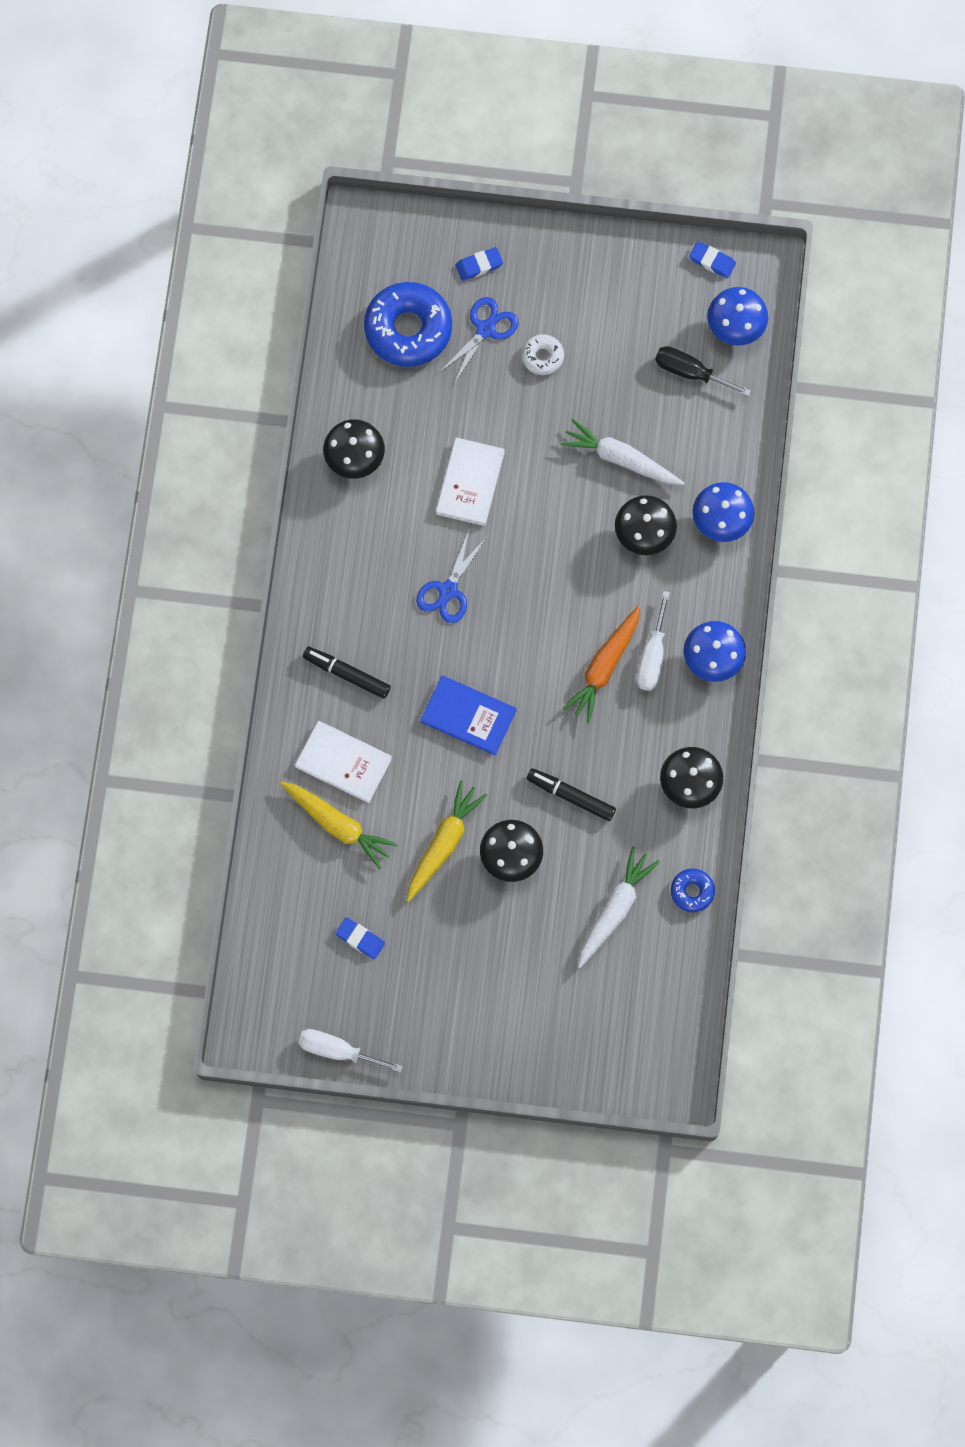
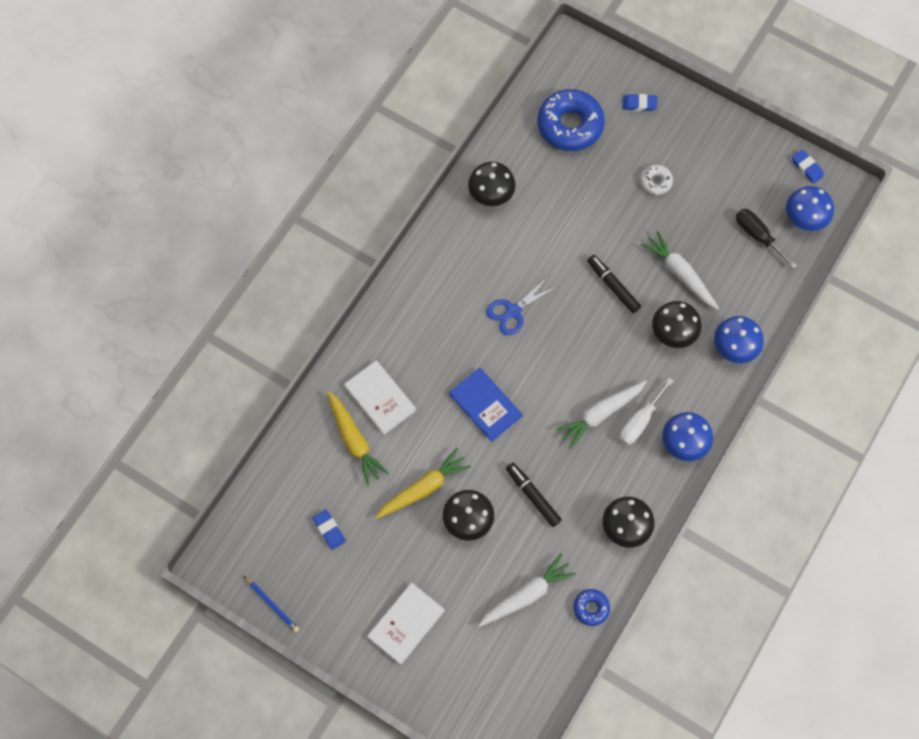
camera: 25 degrees right, 5 degrees down
(338, 1051) = (272, 605): white screwdriver -> blue pencil
(347, 674) = (413, 338): black marker -> black marker (613, 286)
(470, 483) = (564, 245): white book -> white book (406, 624)
(486, 329) = (624, 147): blue scissors -> none
(604, 667) = (600, 414): orange carrot -> white carrot

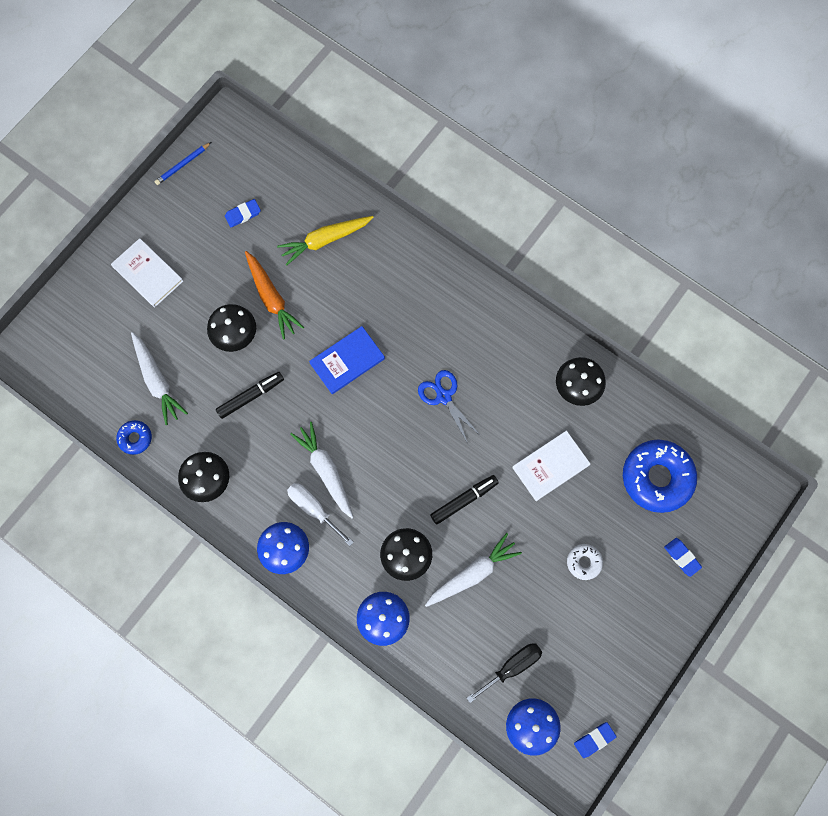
camera: 95 degrees right, 5 degrees up
(380, 398) = (364, 265): white book -> white book (550, 466)
(423, 488) = (271, 298): yellow carrot -> orange carrot
(639, 104) = (682, 557): blue eraser -> blue eraser turned 45 degrees counterclockwise

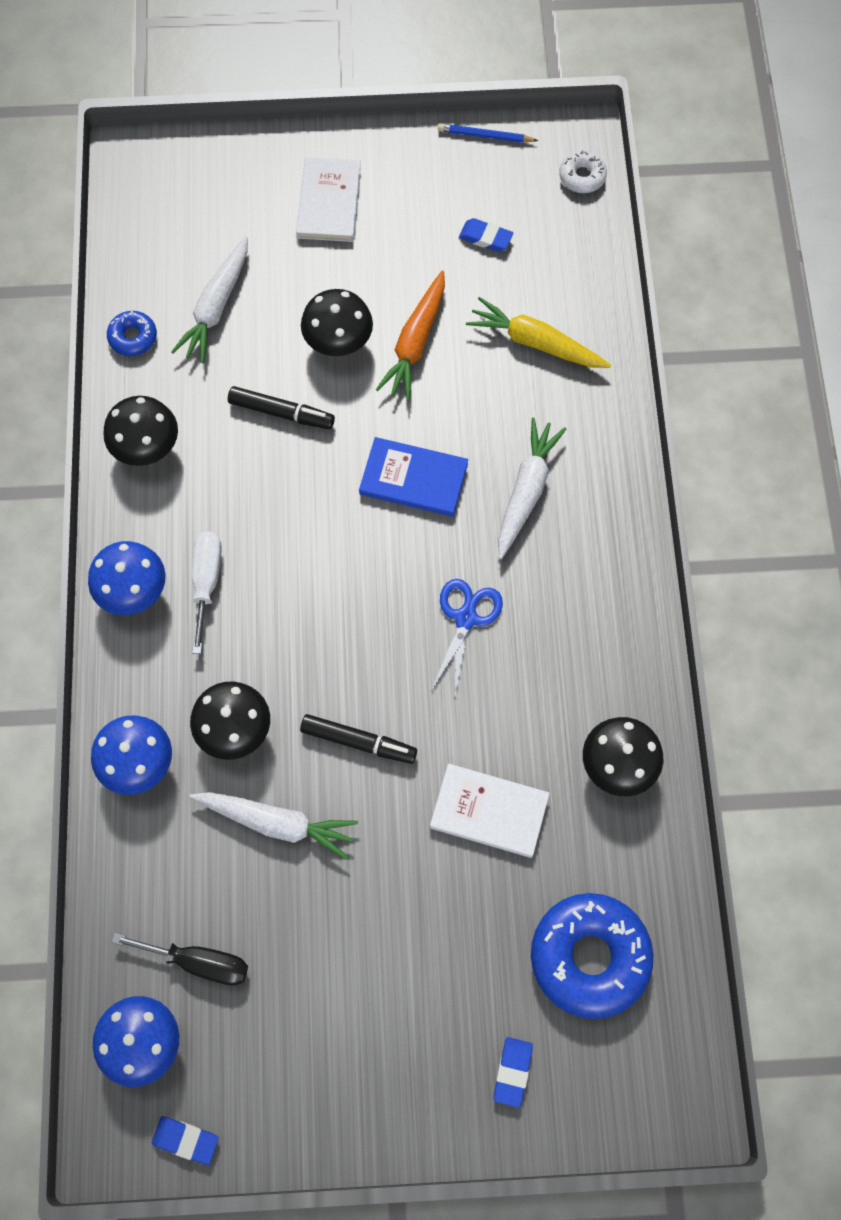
camera: 50 degrees right, 5 degrees down
(326, 471) = (263, 559): white carrot -> white carrot (526, 491)
(584, 562) = (401, 948): white donut -> white donut (582, 177)

